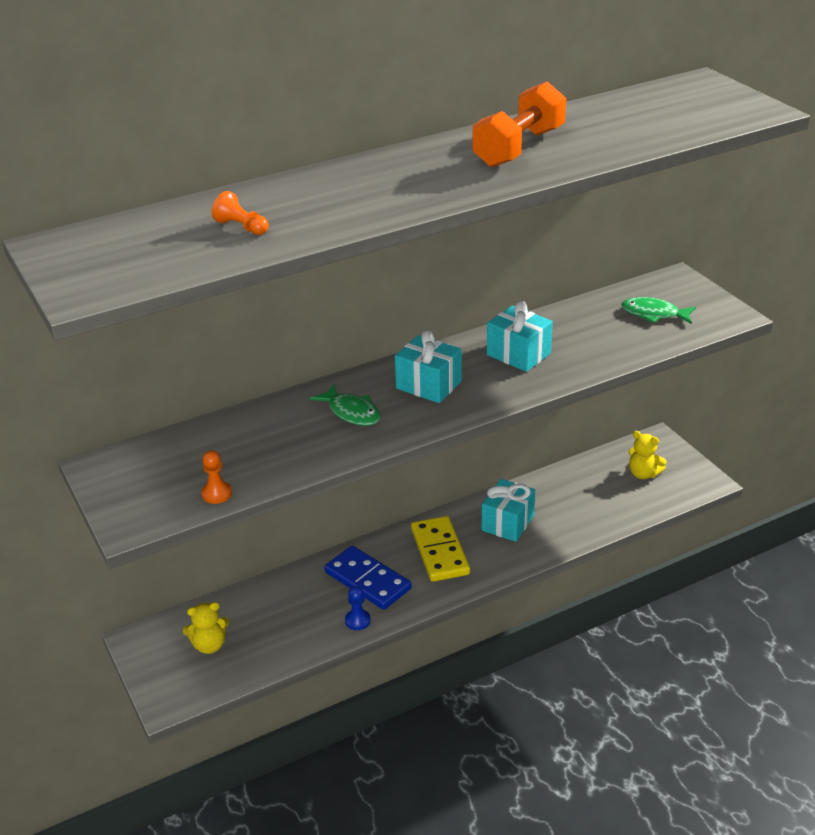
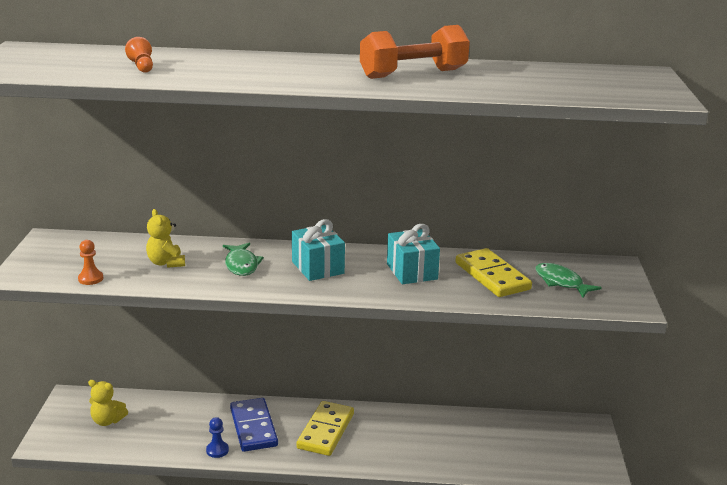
camera: 30 degrees right, 10 degrees down
(508, 523) = (399, 433): turquoise gift -> none
(592, 331) = (492, 276): none -> yellow domino
(643, 474) = (551, 445): yellow teddy bear -> yellow teddy bear (166, 263)

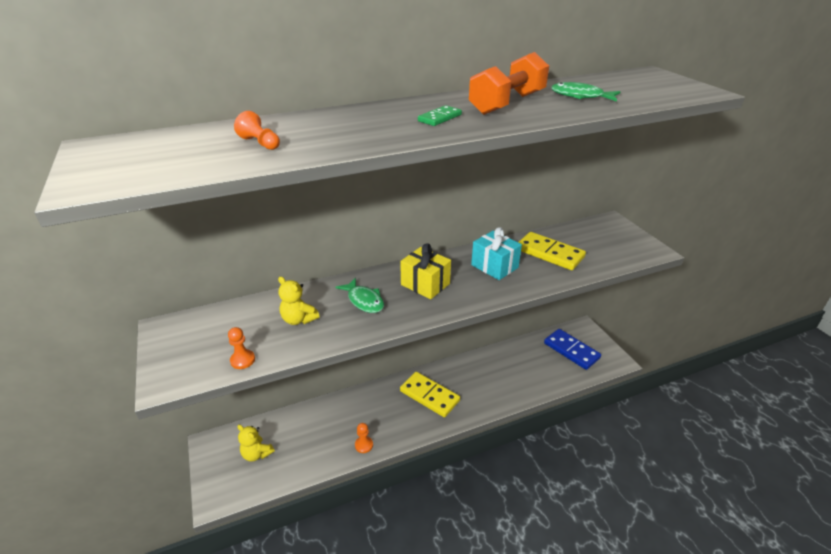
camera: 25 degrees left, 10 degrees up
(107, 421) = (257, 454): yellow teddy bear -> yellow teddy bear turned 45 degrees clockwise
(217, 450) = (364, 445): blue pawn -> orange pawn
(253, 427) = (376, 413): blue domino -> blue domino (571, 350)
(318, 267) = (425, 284): turquoise gift -> yellow gift
(323, 74) = (439, 118): none -> green domino
(326, 431) = (429, 396): yellow domino -> yellow domino turned 45 degrees counterclockwise
(561, 282) = (595, 245): green fish -> green fish (580, 96)

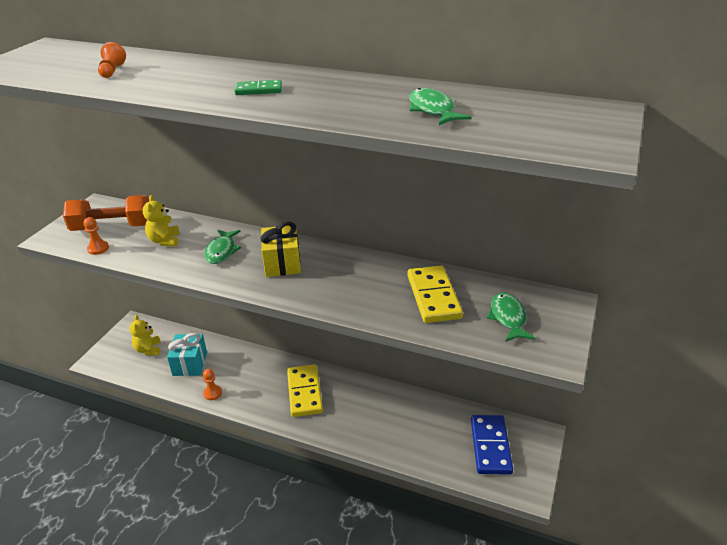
camera: 45 degrees right, 0 degrees up
(494, 266) = (362, 280): turquoise gift -> turquoise gift (190, 364)
(507, 104) = (346, 95): orange dumbbell -> orange dumbbell (113, 227)
(602, 244) = (508, 318): none -> green fish

